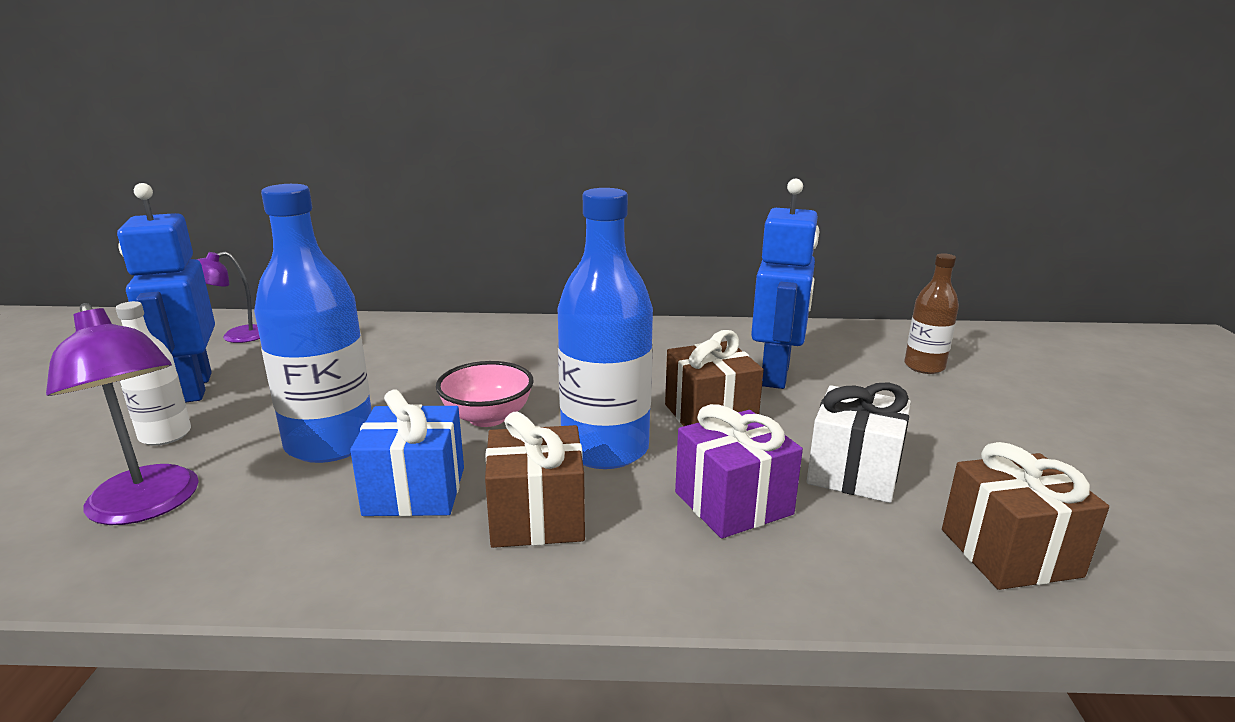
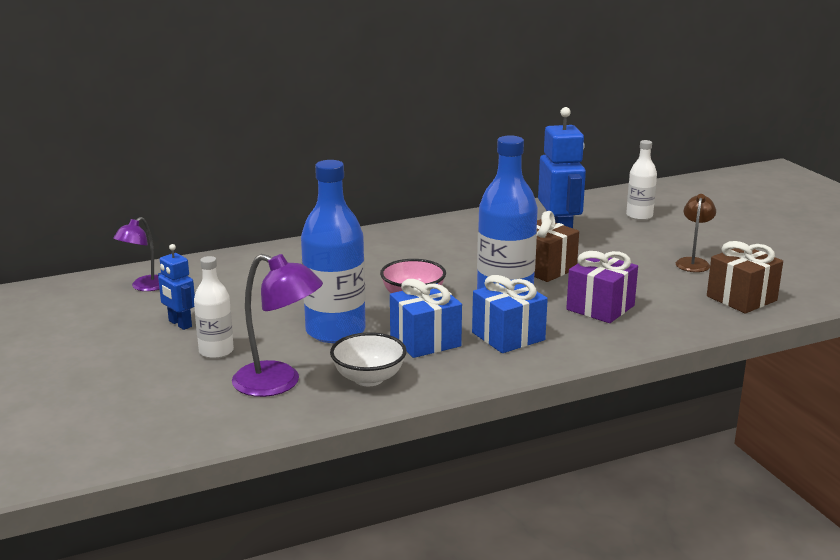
camera: 25 degrees left, 0 degrees up
(192, 388) = (180, 324): blue robot -> blue robot, size x0.55
(258, 535) = (368, 378): none -> white bowl
(537, 517) = (508, 336): brown gift -> blue gift
(853, 472) = (646, 280): white gift -> none
(924, 366) = (639, 216): brown bottle -> white bottle
(960, 458) = (693, 262): none -> brown lamp

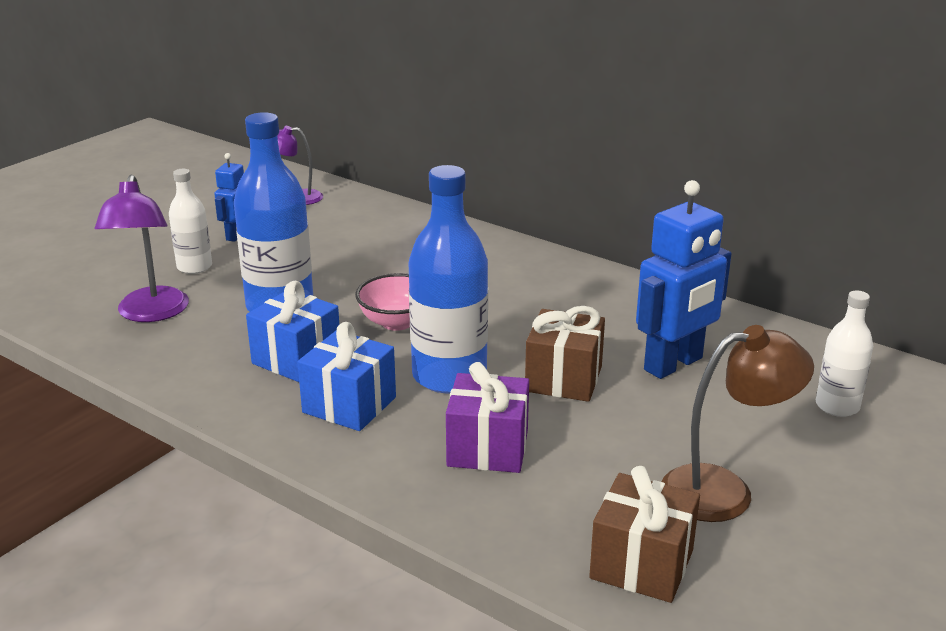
camera: 60 degrees right, 5 degrees up
(368, 378) = (189, 353): white bowl -> none
(693, 262) = (724, 491): brown lamp -> brown lamp, size x1.60

